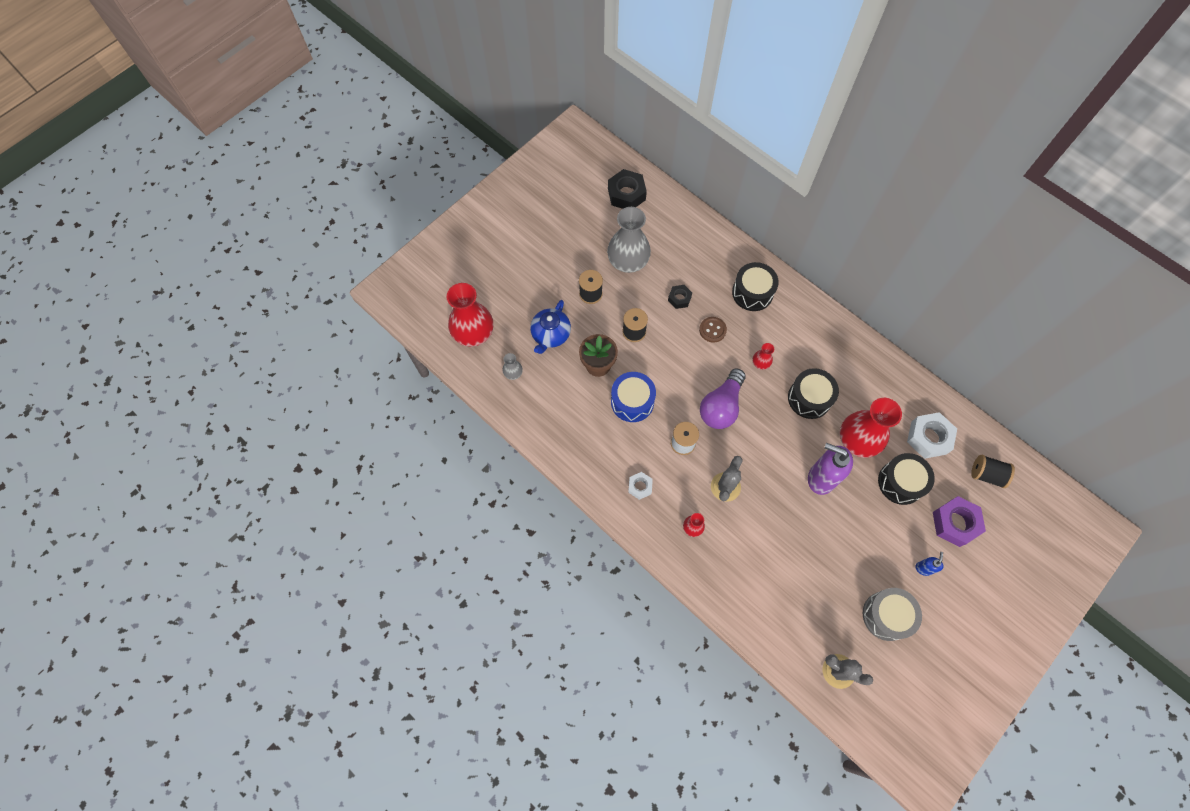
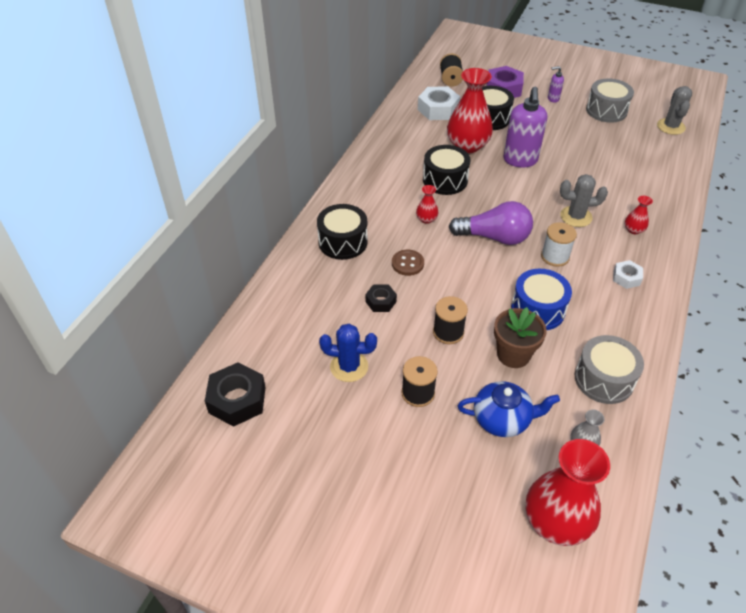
camera: 110 degrees left, 20 degrees down
(554, 413) = (604, 379): none -> grey drum
(628, 261) = (349, 366): grey vase -> blue cactus
(923, 568) = (553, 99): blue soap dispenser -> purple soap dispenser

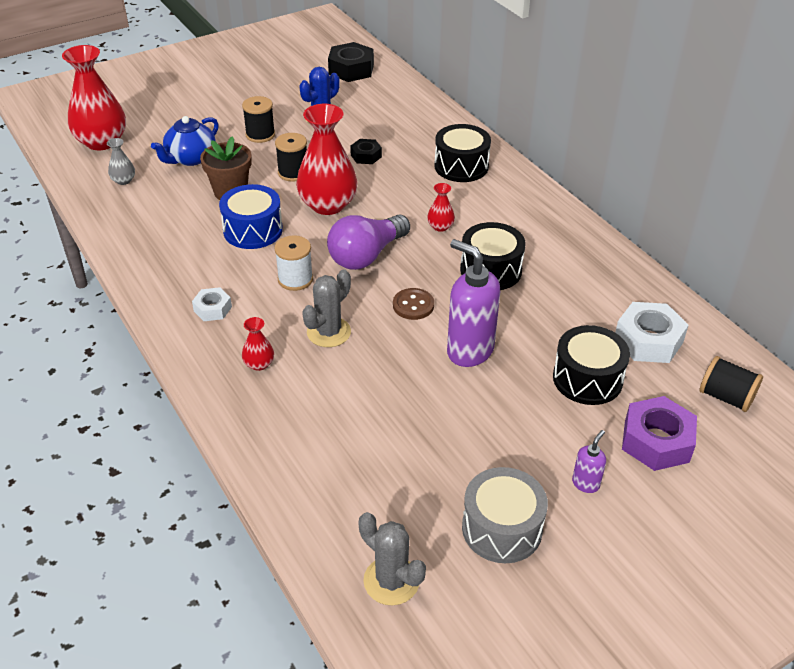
camera: 125 degrees right, 5 degrees down
(407, 263) = (393, 188): brown button -> brown button (413, 305)
(467, 145) = (541, 323): red vase -> red vase (328, 205)
(604, 379) = (148, 223): grey drum -> none

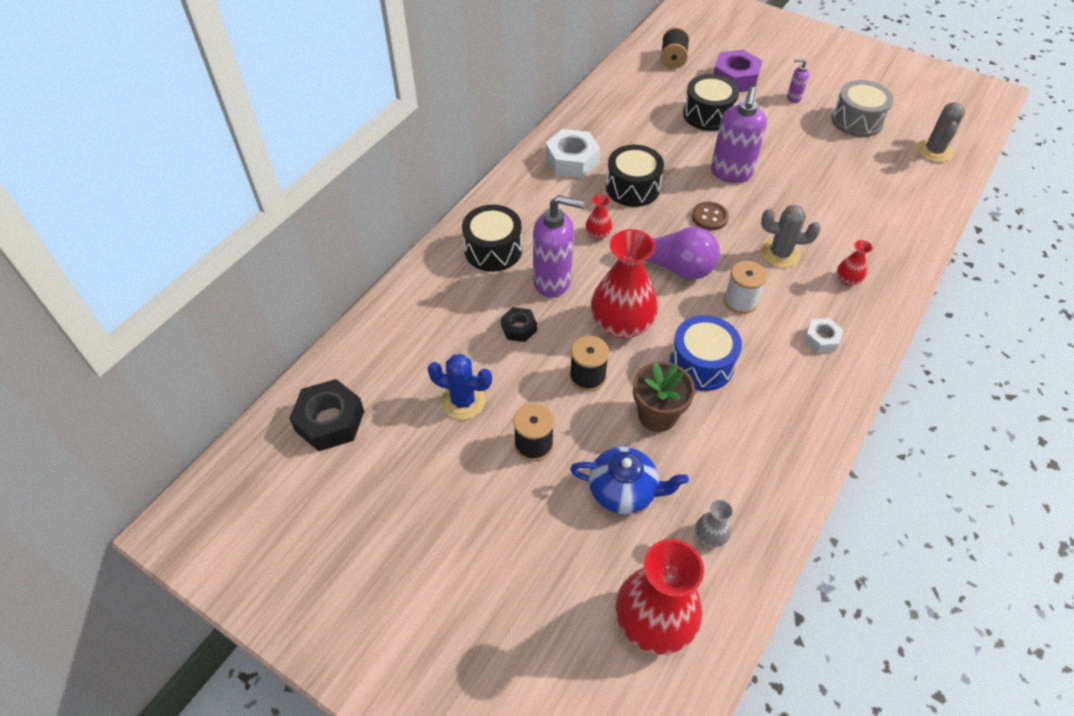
camera: 115 degrees left, 10 degrees up
(401, 185) = (553, 281): none -> purple soap dispenser
(648, 340) = (647, 96): white nut -> white nut (572, 160)

